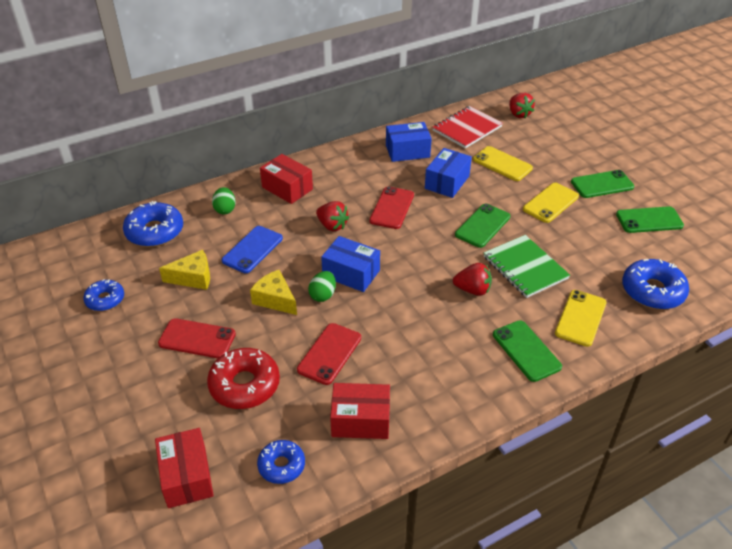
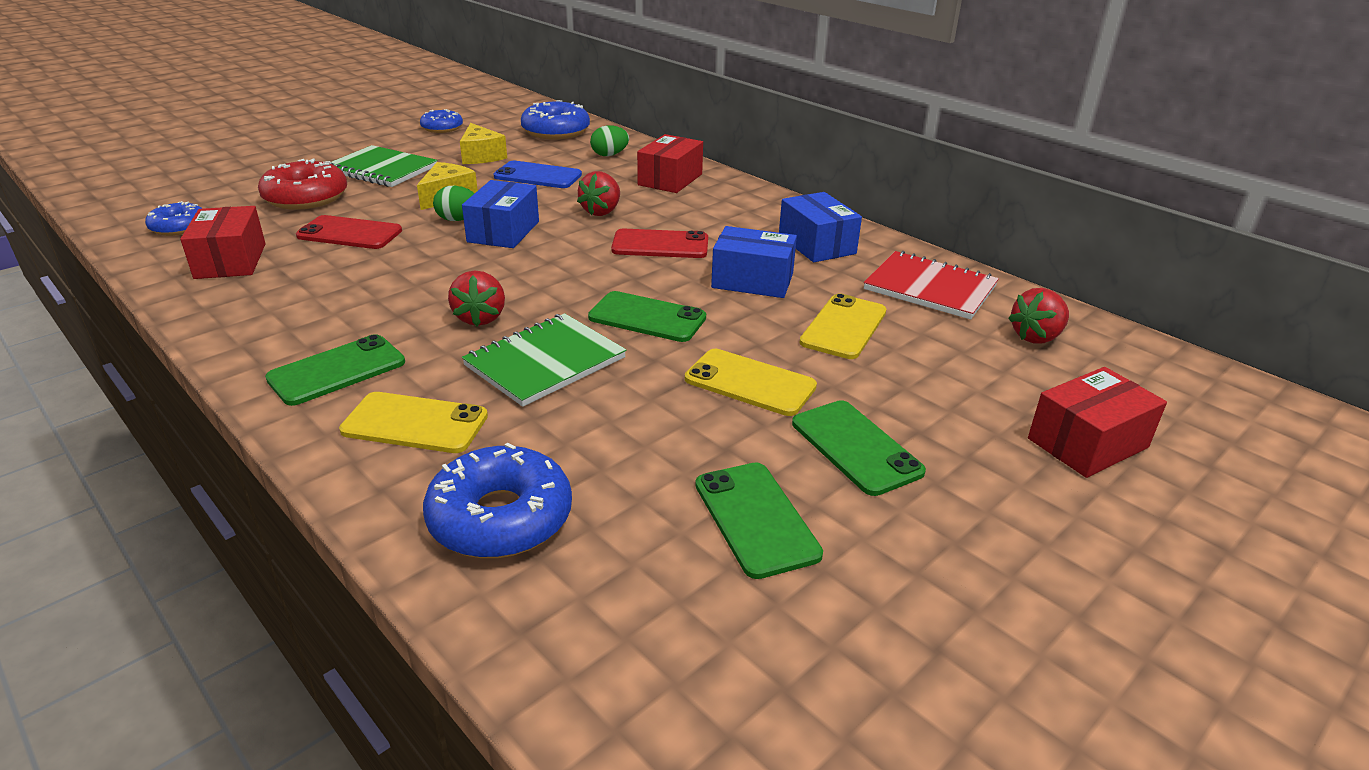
camera: 75 degrees right, 10 degrees down
(186, 477) = (185, 189): red box -> red box (1087, 443)
(197, 339) = (381, 169): red phone -> green notebook

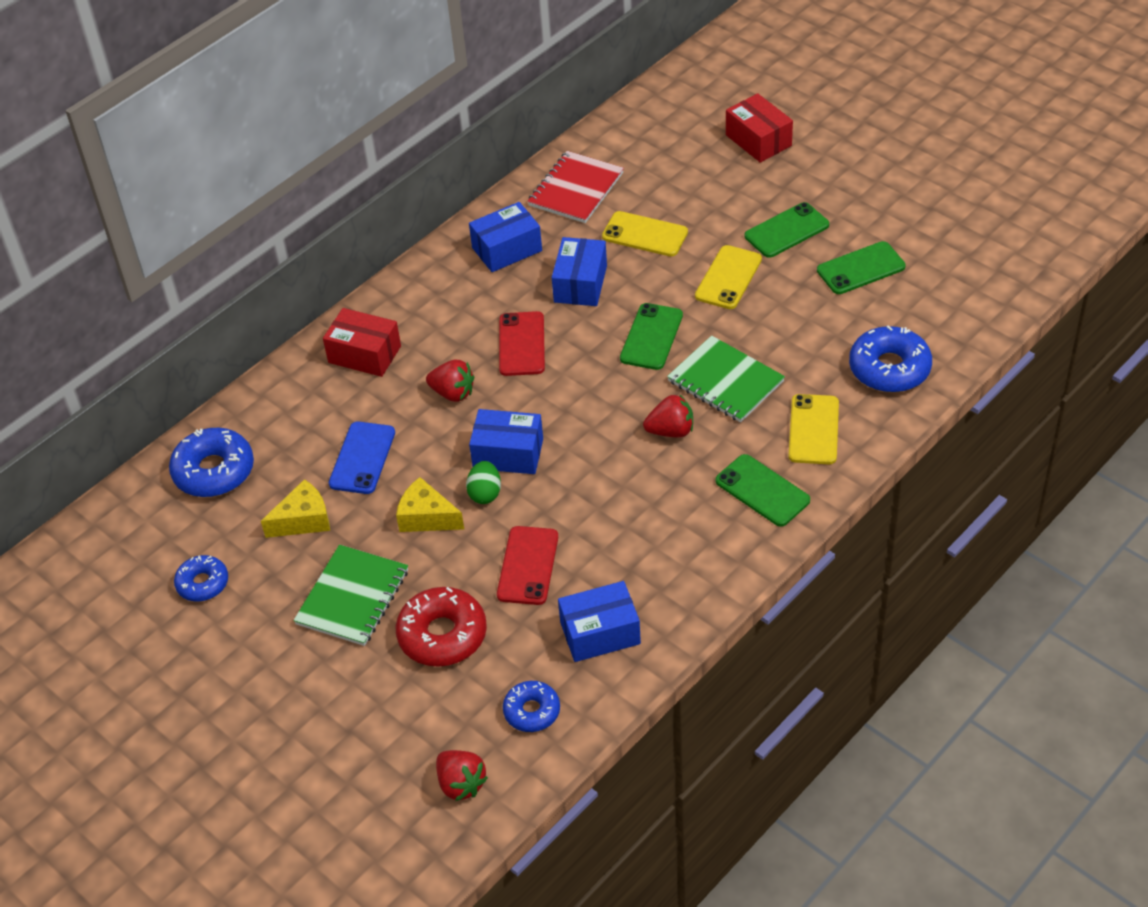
camera: 90 degrees left, 15 degrees up
(230, 261) = (600, 633): red box -> blue box
(609, 155) = (294, 411): green egg -> none
(1036, 337) = (640, 145): red strawberry -> red strawberry (461, 784)

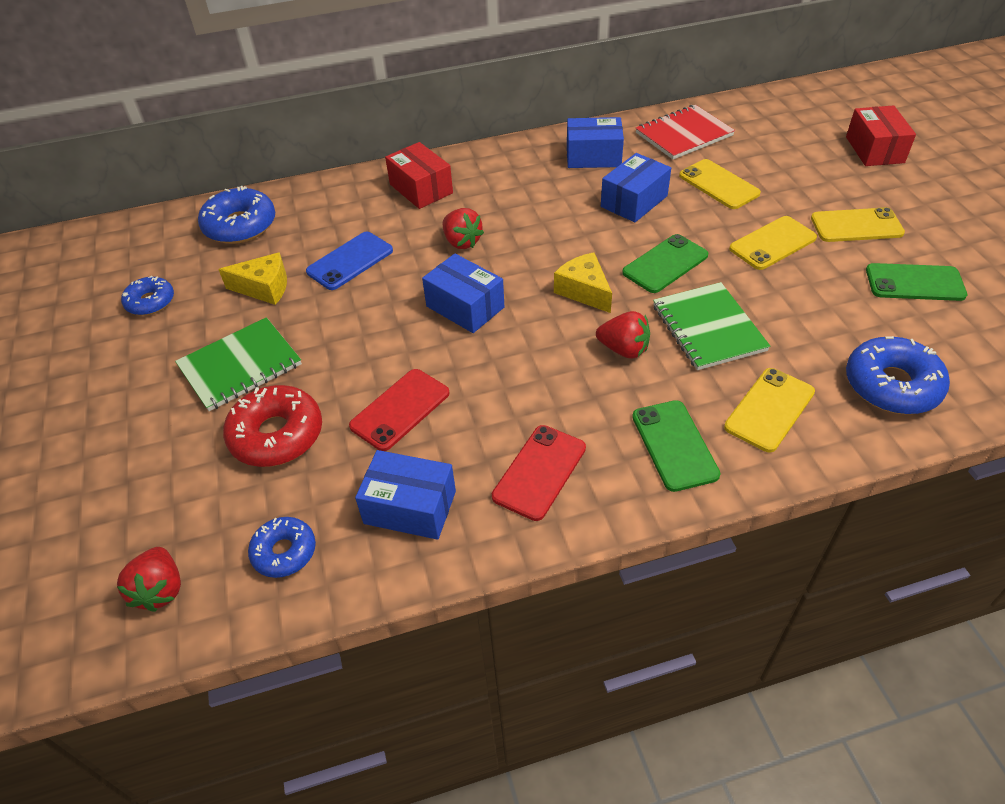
camera: 30 degrees right, 0 degrees up
(426, 517) = (355, 328): yellow cheese -> yellow cheese (584, 291)
(485, 493) = (418, 330): green egg -> none
(522, 344) = (548, 227): red phone -> red phone (539, 472)
(786, 231) = (856, 226): green phone -> yellow phone

